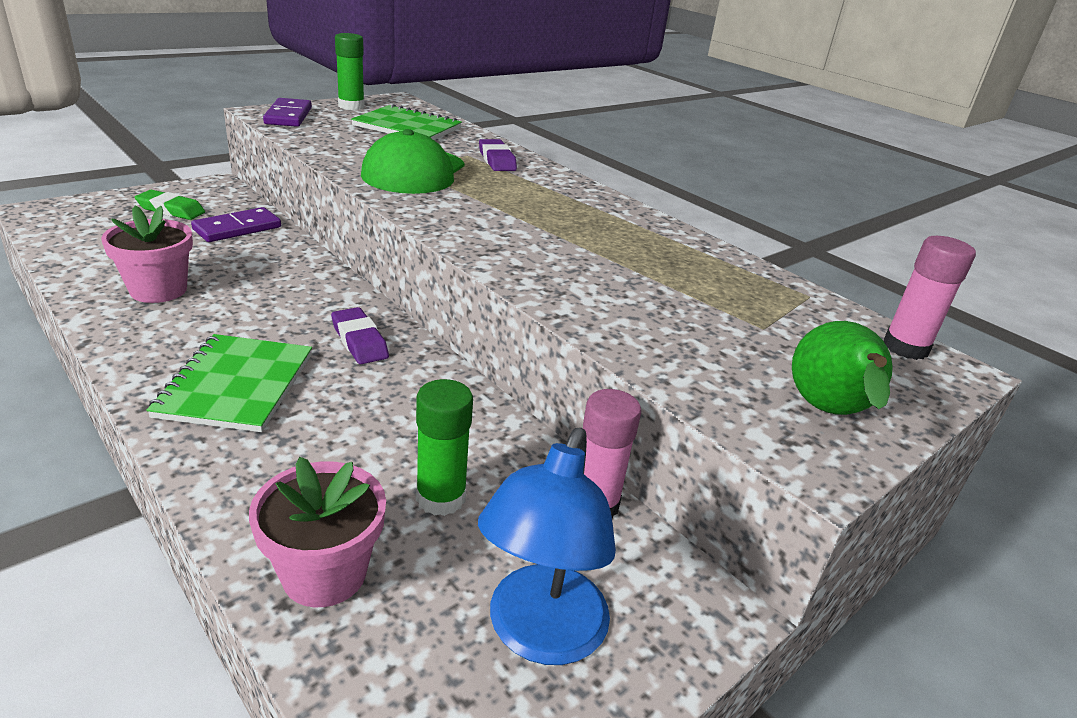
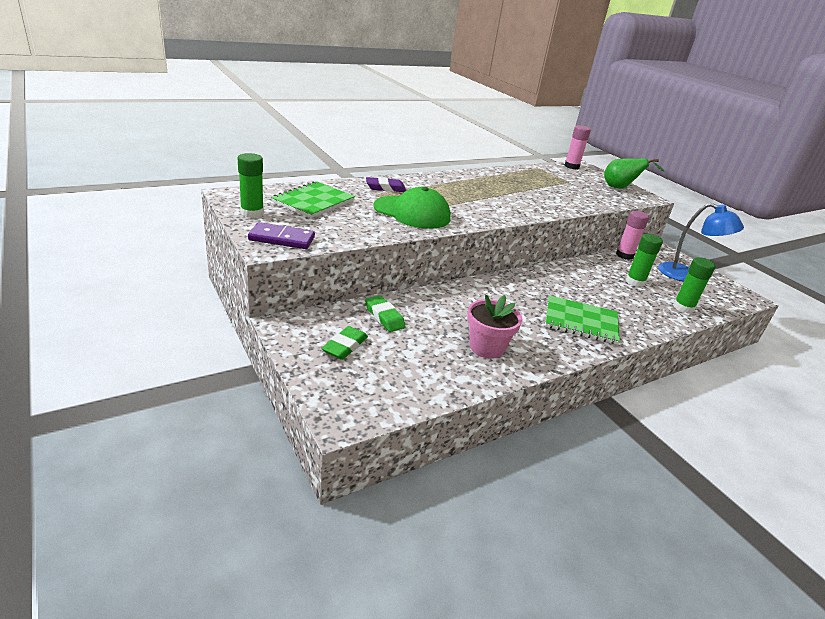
camera: 80 degrees left, 0 degrees up
(237, 228) = (384, 317): purple domino -> green eraser
(324, 573) = (683, 307): pink flower pot -> green glue stick
(359, 341) = (530, 286): purple eraser -> none

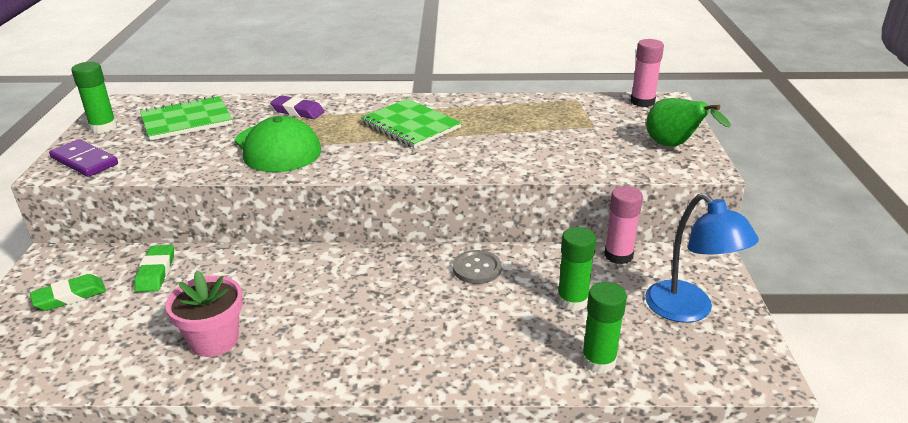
camera: 35 degrees right, 0 degrees up
(570, 275) = (477, 268): none -> grey button
(581, 321) = (390, 339): green notebook -> green notebook (410, 125)

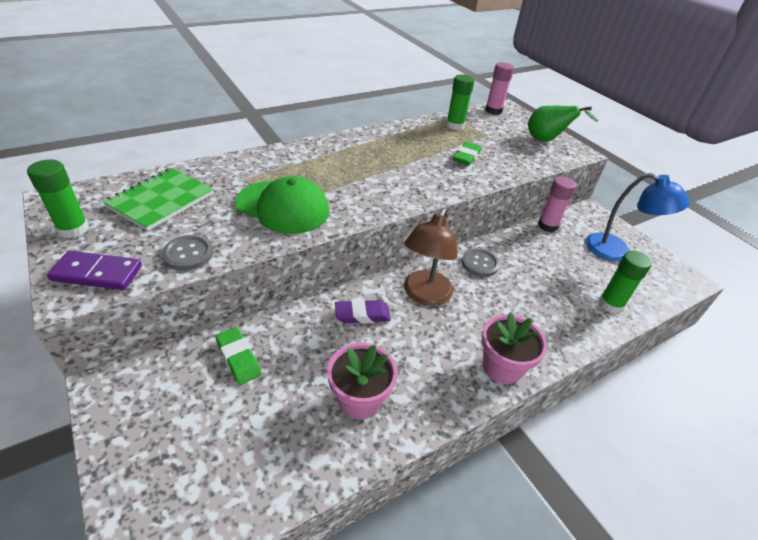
camera: 35 degrees left, 10 degrees up
(70, 296) = (176, 417): green eraser -> green eraser (466, 157)
(159, 164) = (188, 254): none -> grey button
(298, 111) = (260, 168): purple eraser -> purple eraser (362, 315)
(377, 278) = (424, 295): none -> brown lamp
(381, 369) = (502, 367): none -> pink flower pot
(410, 125) = (367, 161): green notebook -> none
(572, 301) = (556, 267): green glue stick -> green glue stick (455, 125)

